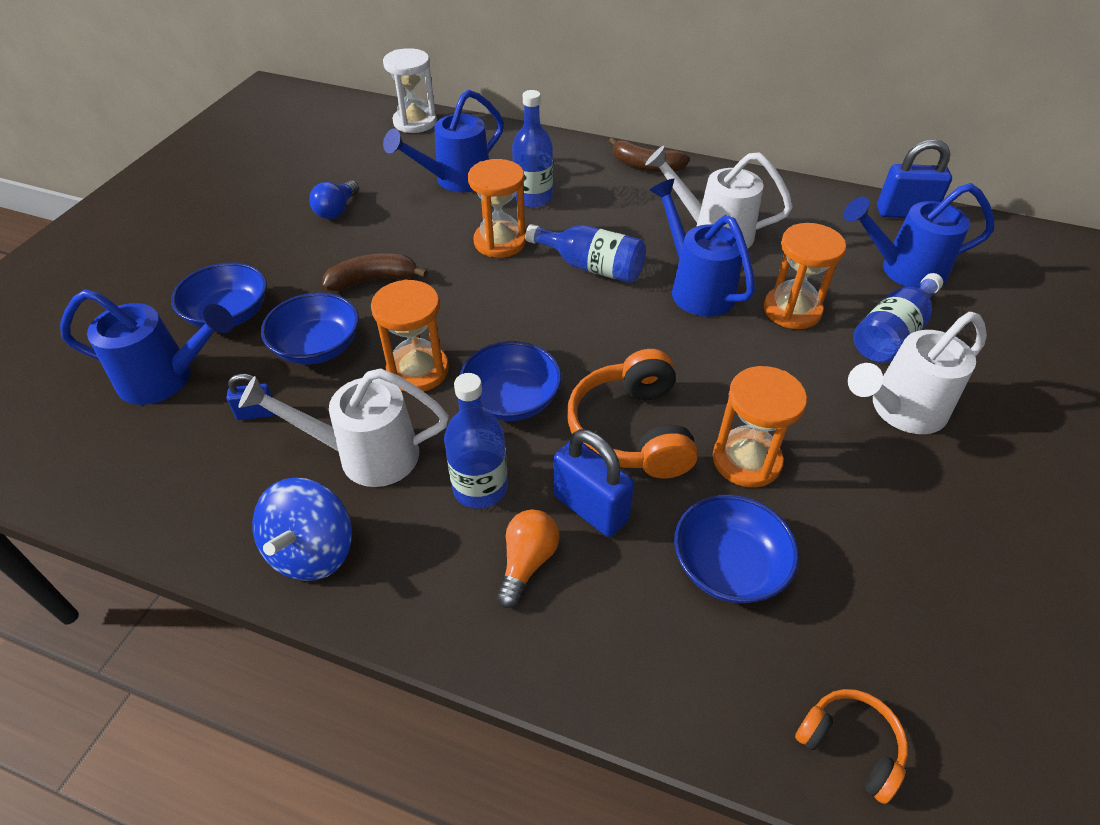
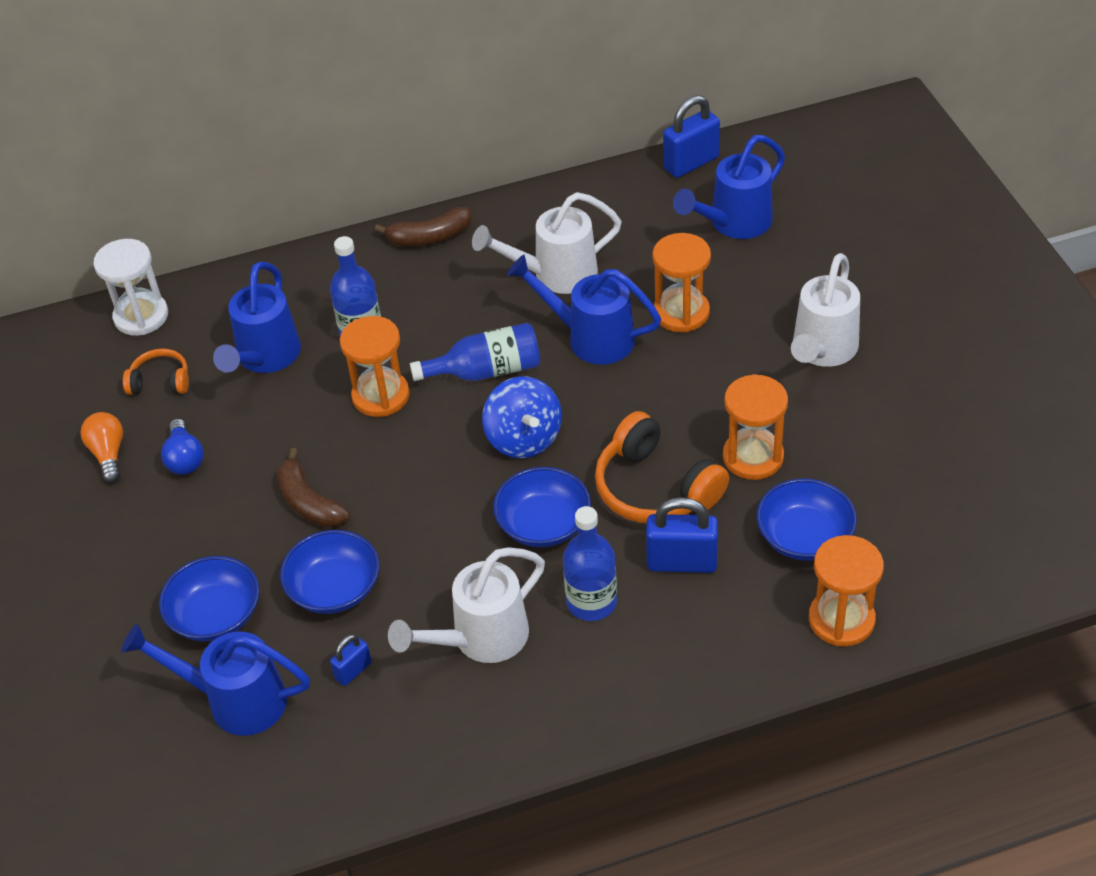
camera: 35 degrees left, 0 degrees up
(166, 379) = (236, 700): blue watering can -> blue watering can turned 135 degrees counterclockwise
(312, 551) = (522, 725): blue spinning top -> blue spinning top (524, 438)
(373, 280) = (309, 502): brown banana -> brown banana turned 75 degrees counterclockwise
(418, 370) = (443, 551): orange hourglass -> orange hourglass (841, 619)
(527, 562) = (676, 626): orange light bulb -> orange light bulb (108, 454)
(850, 745) = (956, 590): orange headphones -> orange headphones (160, 381)
(892, 334) = (769, 288): blue bottle -> none

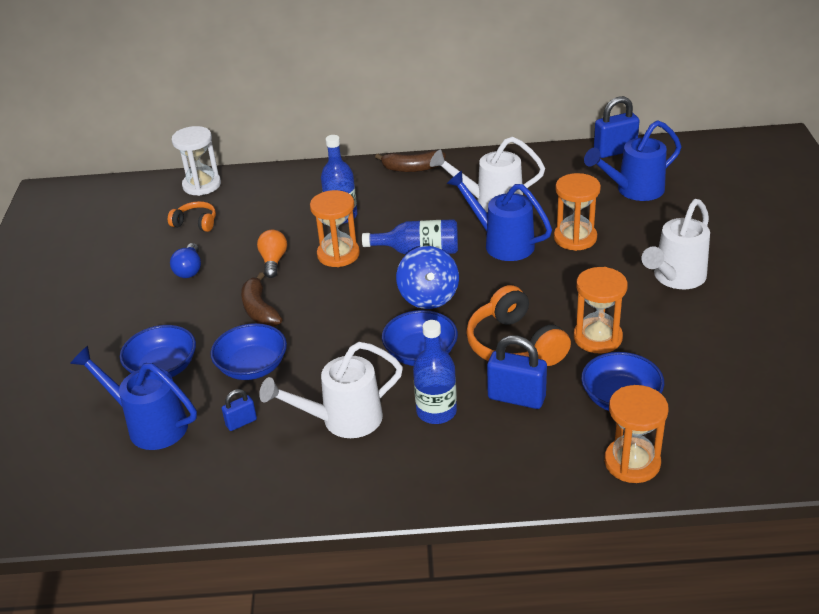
camera: 15 degrees right, 10 degrees down
(108, 454) = (141, 259): orange light bulb -> orange light bulb (273, 261)
(265, 358) = (270, 220): blue watering can -> none

